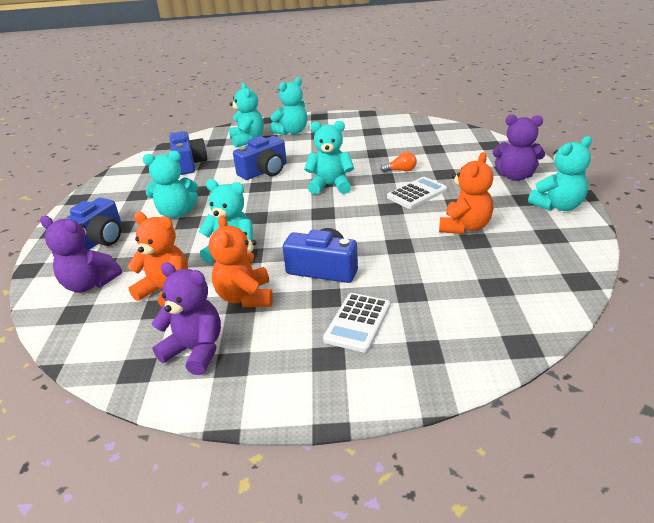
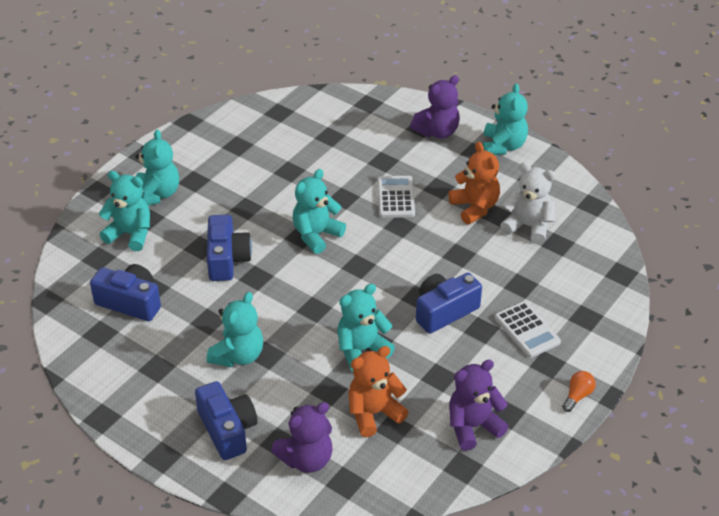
camera: 55 degrees left, 10 degrees up
(245, 297) = (434, 371): orange teddy bear -> none
(401, 170) = (344, 180): orange light bulb -> orange light bulb (577, 396)
(489, 261) = (528, 226): none -> white teddy bear

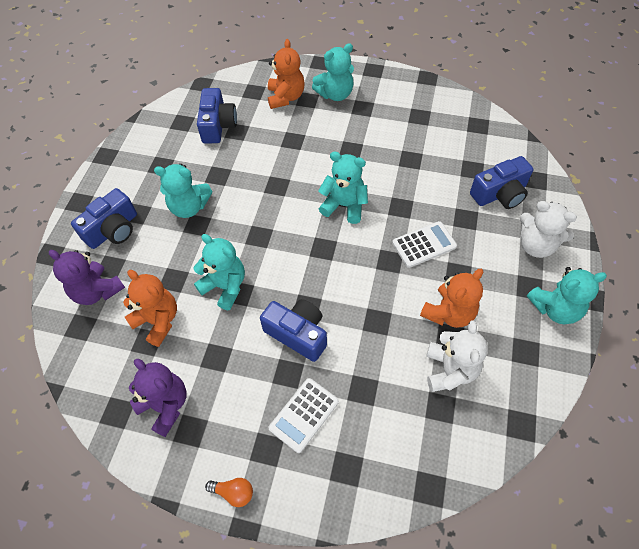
camera: 70 degrees right, 15 degrees up
(130, 234) = (286, 97): turquoise teddy bear -> orange teddy bear
(227, 259) = (287, 160): blue camera -> blue camera (500, 194)
(437, 132) = (536, 245): purple teddy bear -> white teddy bear

